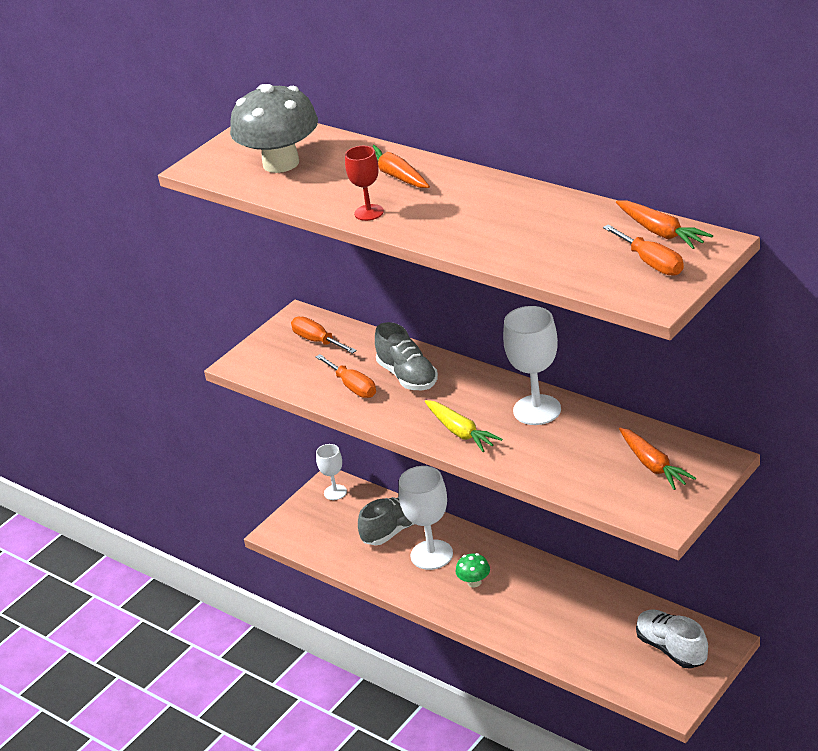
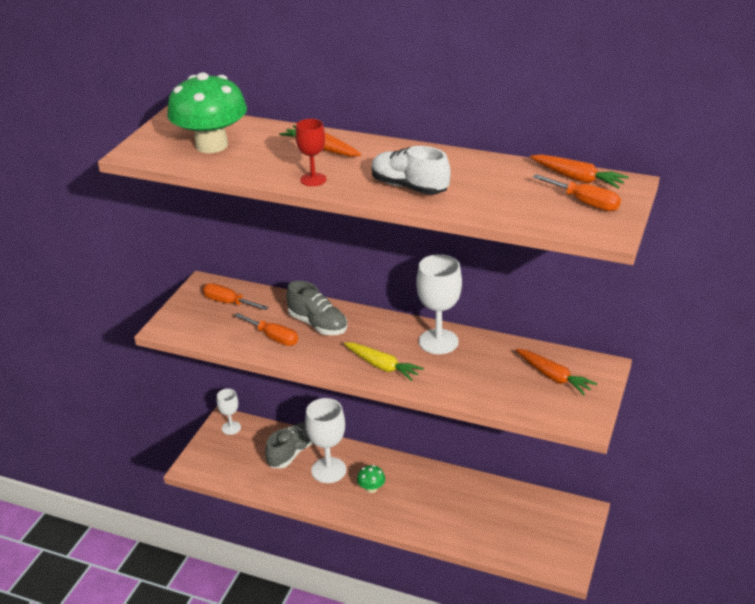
camera: 20 degrees left, 0 degrees up
(281, 163) = (211, 145): grey mushroom -> green mushroom
(671, 649) = (548, 522): white shoe -> white shoe (409, 187)

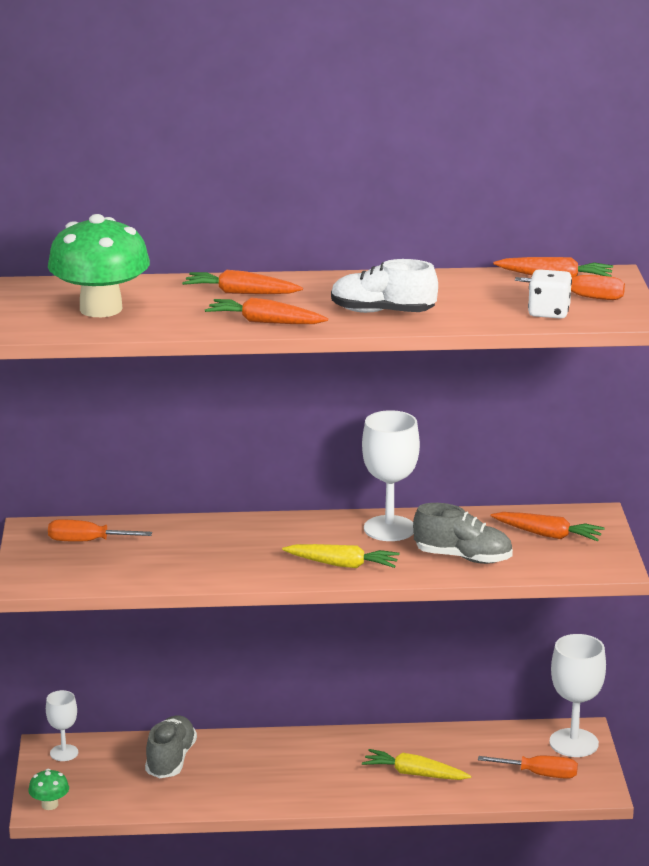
camera: 25 degrees left, 10 degrees down
(273, 337) = (181, 564): orange screwdriver -> orange screwdriver (540, 774)
(313, 179) = (265, 322): red goblet -> orange carrot
(318, 324) = (226, 541): grey shoe -> grey shoe (463, 557)
(328, 470) = (235, 766): white goblet -> white goblet (573, 743)
(371, 488) = (306, 771): green mushroom -> green mushroom (49, 805)
(443, 513) = (414, 774): none -> yellow carrot
(543, 213) = (549, 312): none -> white dice

